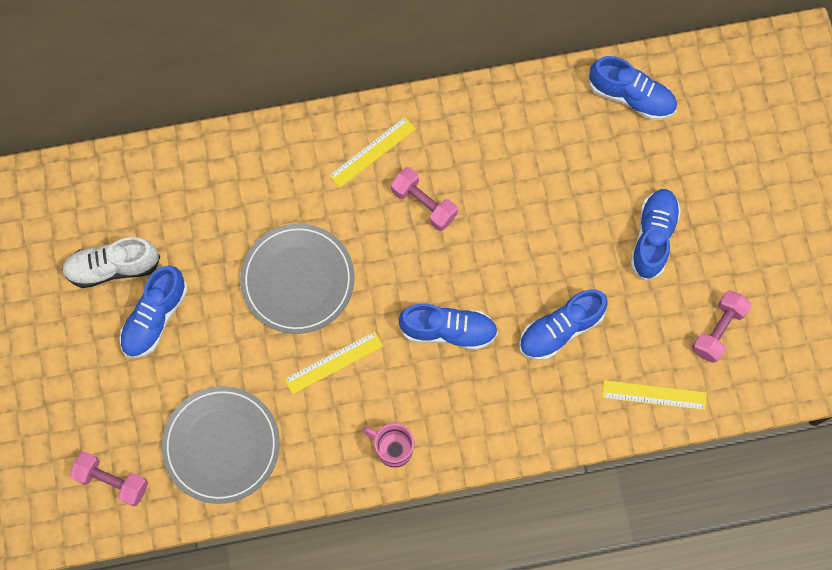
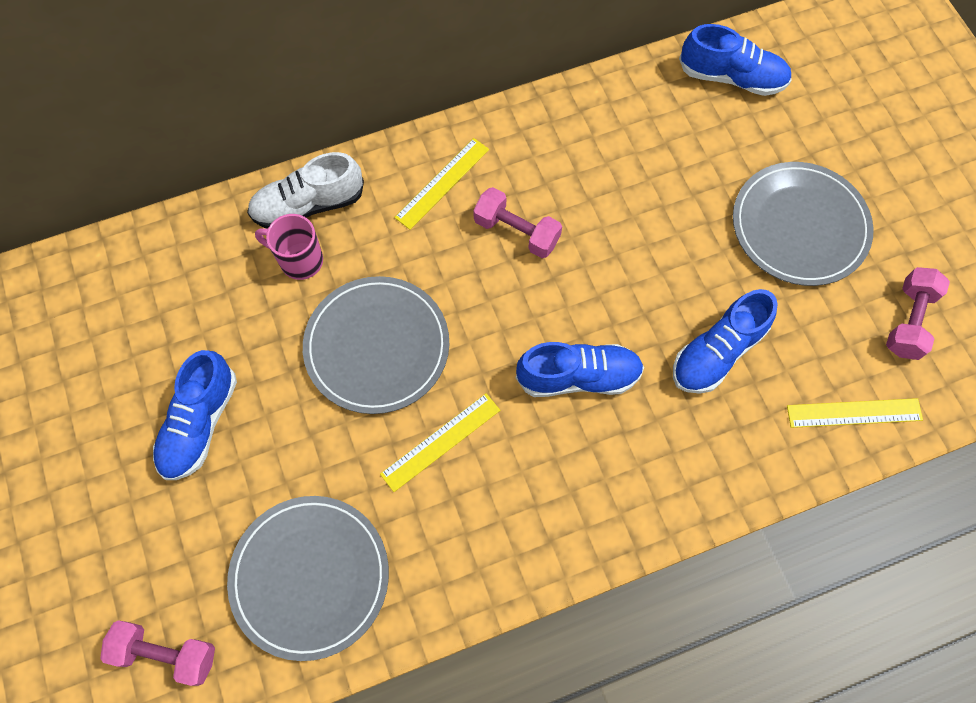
camera: 10 degrees left, 5 degrees down
(113, 267) = (137, 370): white shoe -> white shoe (308, 205)
(393, 448) = (539, 540): pink mug -> pink mug (299, 260)
(653, 237) = (799, 226): blue shoe -> grey plate

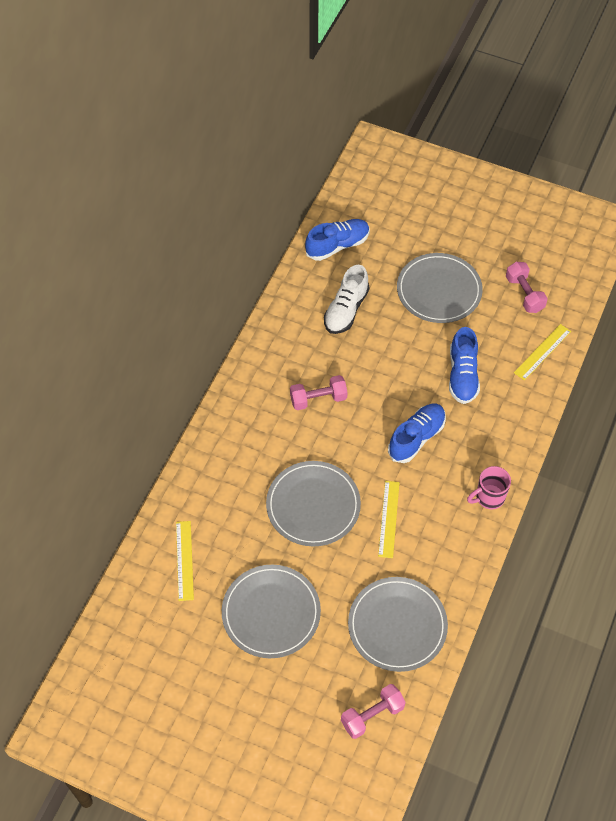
camera: 45 degrees left, 10 degrees down
(200, 424) = (271, 613): blue shoe -> grey plate
(299, 260) = (230, 501): pink mug -> pink mug (489, 497)
(308, 205) = (204, 472): white shoe -> white shoe (346, 310)
(442, 183) = (257, 406): yellow ruler -> yellow ruler (184, 560)

